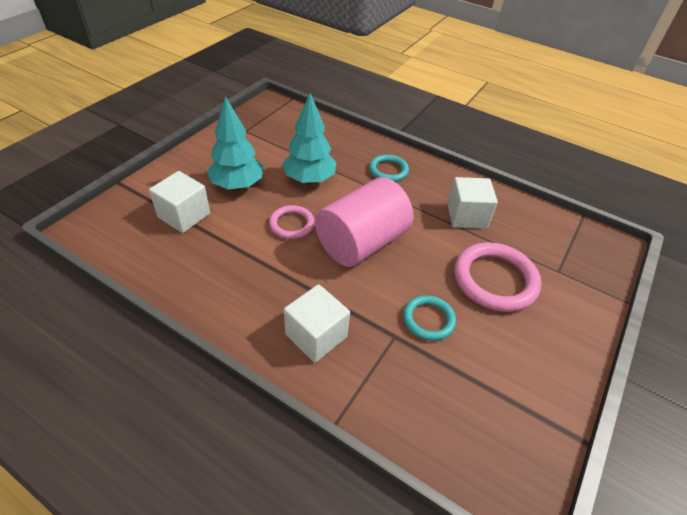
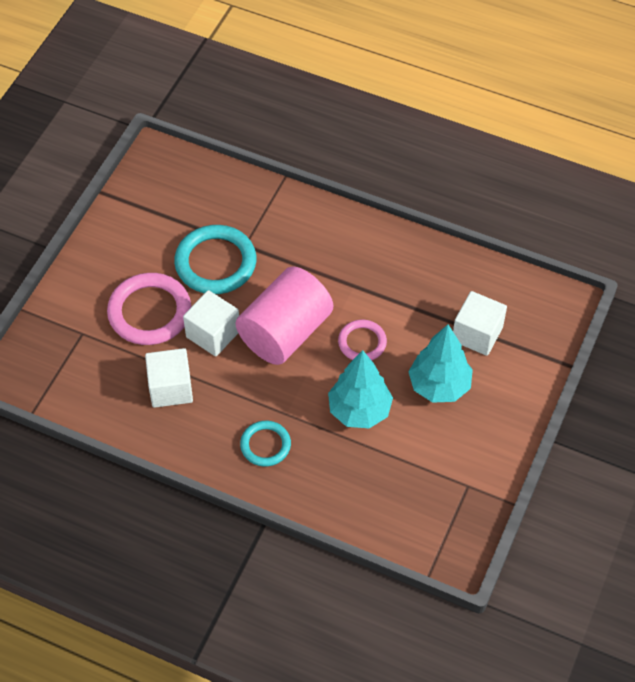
camera: 175 degrees right, 10 degrees up
(316, 335) = (311, 235): white cube -> white cube (213, 334)
(428, 319) = (215, 263): turquoise ring -> turquoise ring, size x1.74

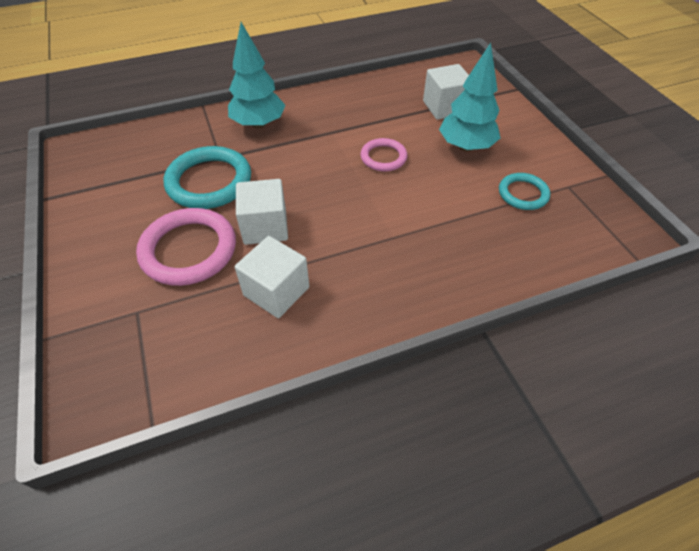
camera: 45 degrees left, 5 degrees down
(265, 445) = (408, 270): turquoise ring -> turquoise ring (523, 194)
(285, 332) = (321, 188): pink cylinder -> none
(359, 410) = (440, 196): turquoise tree -> turquoise tree (258, 124)

